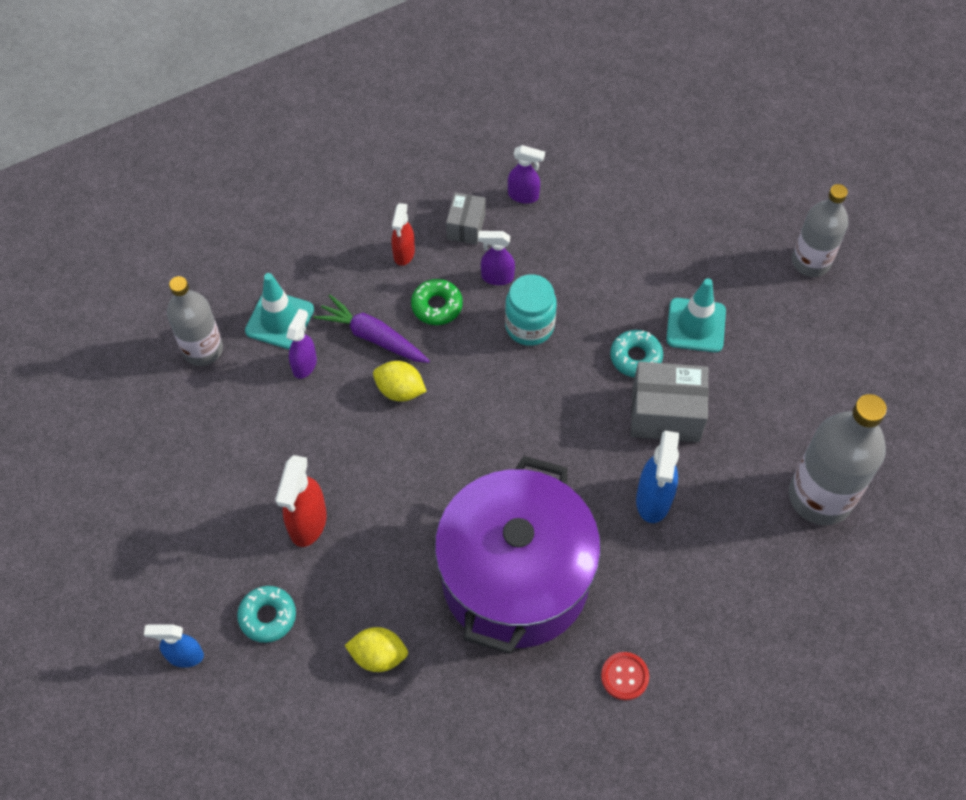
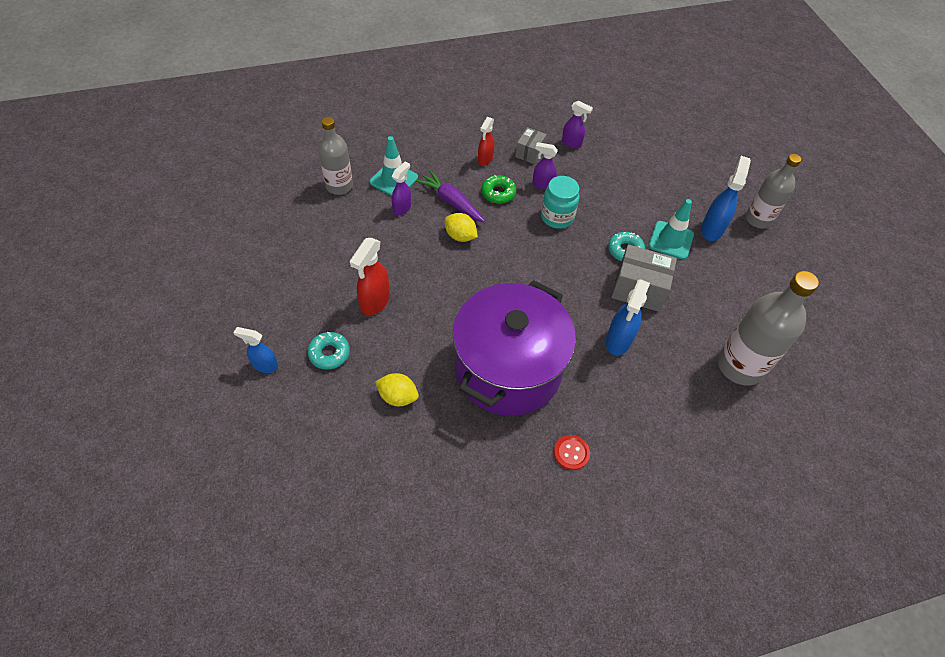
camera: 10 degrees right, 5 degrees down
(749, 293) = (712, 229): none -> blue spray bottle

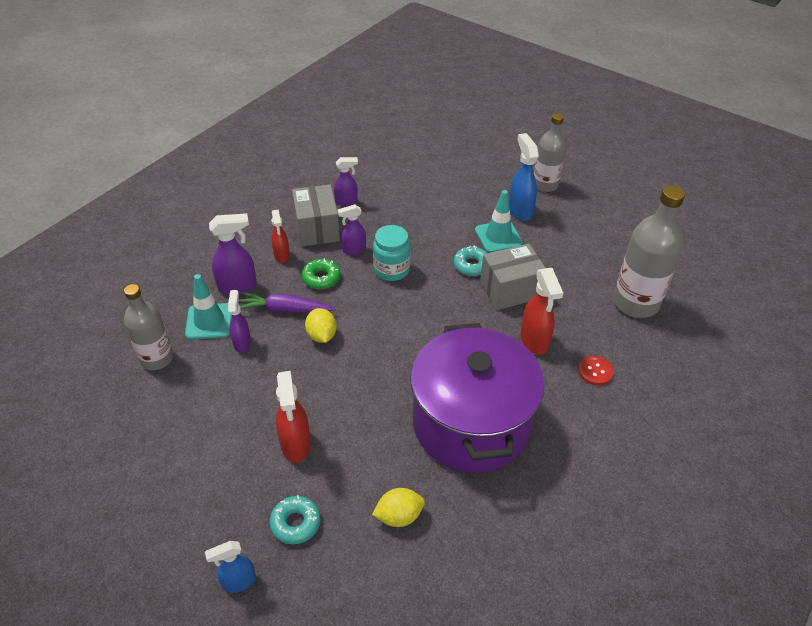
camera: 35 degrees left, 10 degrees down
(434, 166) = (238, 287): none -> purple spray bottle
(460, 236) = (321, 335): yellow lemon -> yellow lemon turned 75 degrees clockwise
(529, 153) = (317, 229): grey box -> grey box, size x1.69
(571, 453) = (585, 457): red button -> red button (595, 371)
(618, 341) = (534, 341): blue spray bottle -> red spray bottle

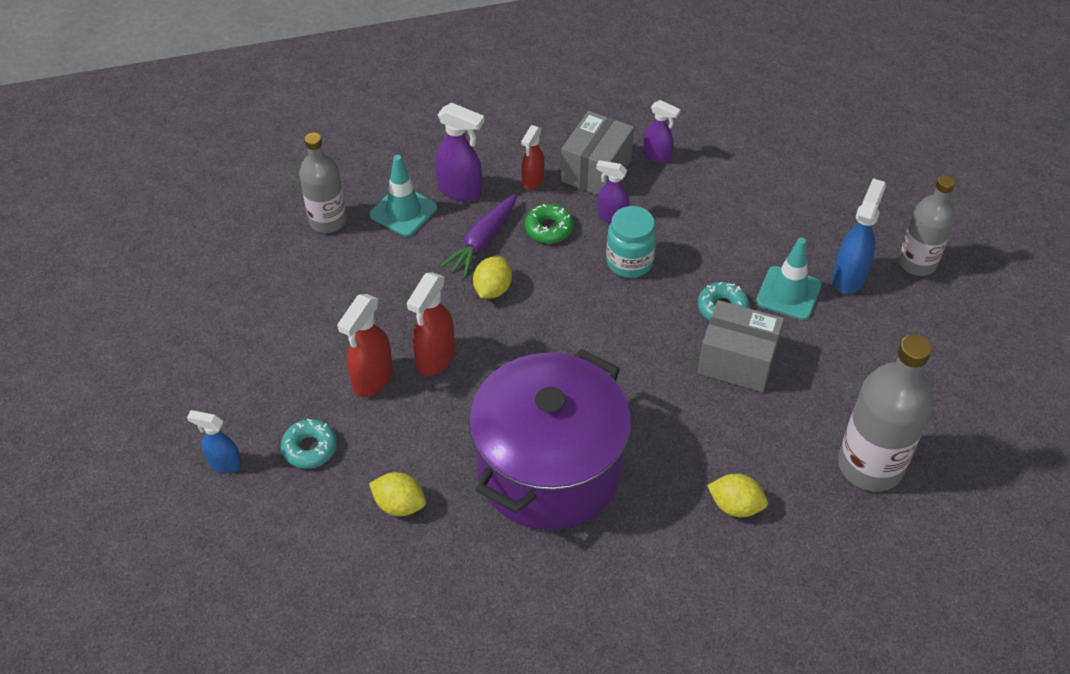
camera: 40 degrees right, 5 degrees up
(242, 343) = (413, 251): purple spray bottle -> none
(285, 310) = (482, 241): purple carrot -> purple carrot turned 105 degrees counterclockwise
(534, 341) = (703, 432): red spray bottle -> red spray bottle (435, 358)
(595, 371) = (735, 506): red button -> yellow lemon

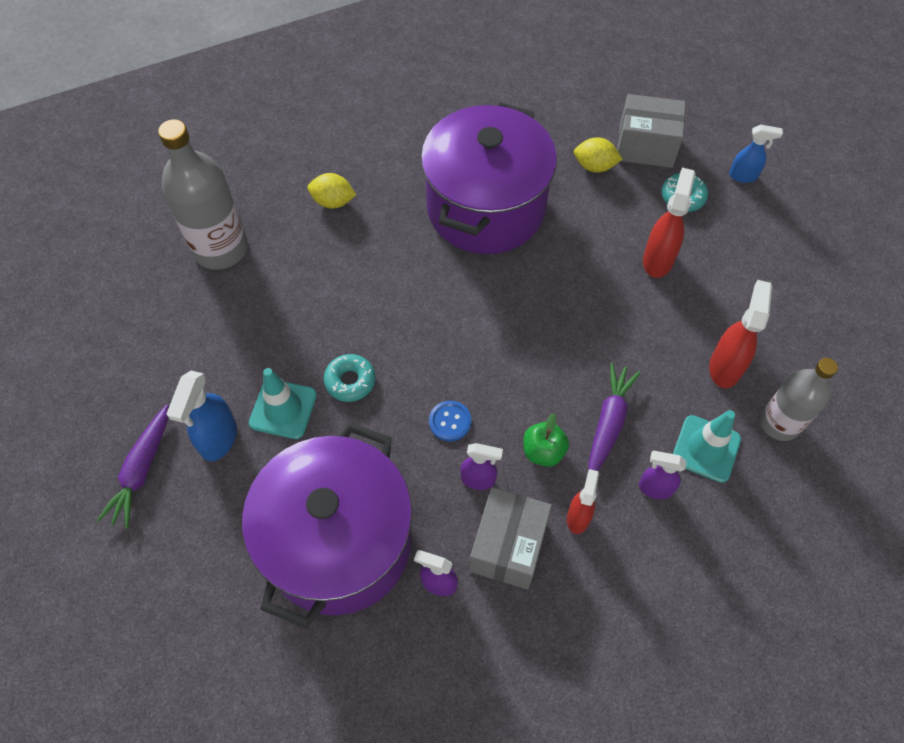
camera: 170 degrees right, 10 degrees up
(435, 358) = (610, 287): red spray bottle -> red spray bottle (725, 367)
(460, 191) = (654, 488): purple spray bottle -> purple spray bottle, size x0.65
(492, 289) = (580, 367): yellow lemon -> none
(549, 228) = (543, 451): green donut -> green apple
(629, 262) = (450, 421): turquoise jar -> blue button
(737, 190) = (339, 543): none -> purple pot
(737, 361) = (334, 326): grey box -> grey box (645, 146)
(917, 263) = (142, 470): grey bottle -> purple carrot

